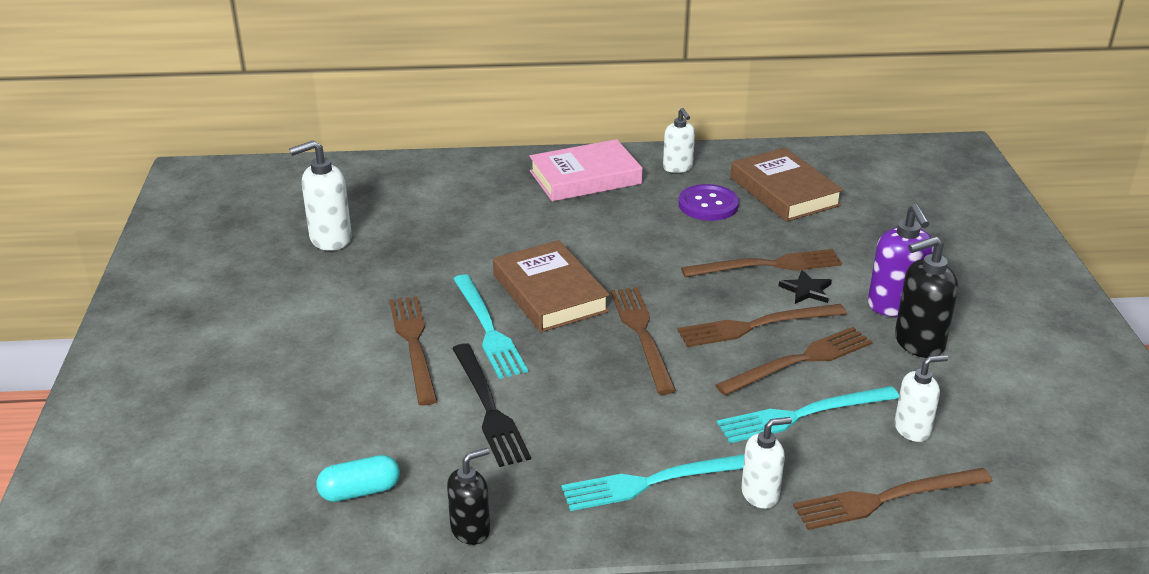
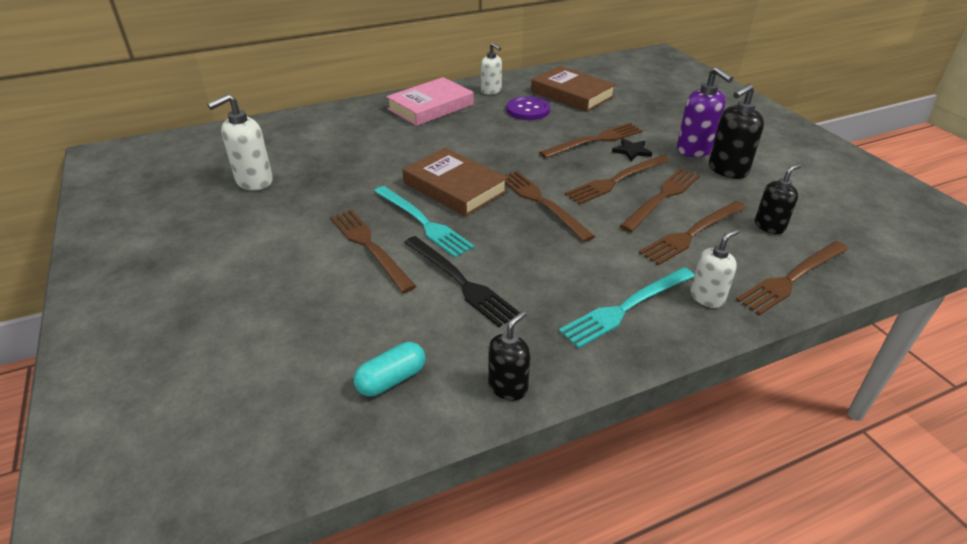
camera: 20 degrees left, 5 degrees up
(802, 415) = (692, 233): turquoise fork -> brown fork
(912, 429) = (769, 226): white soap dispenser -> black soap dispenser

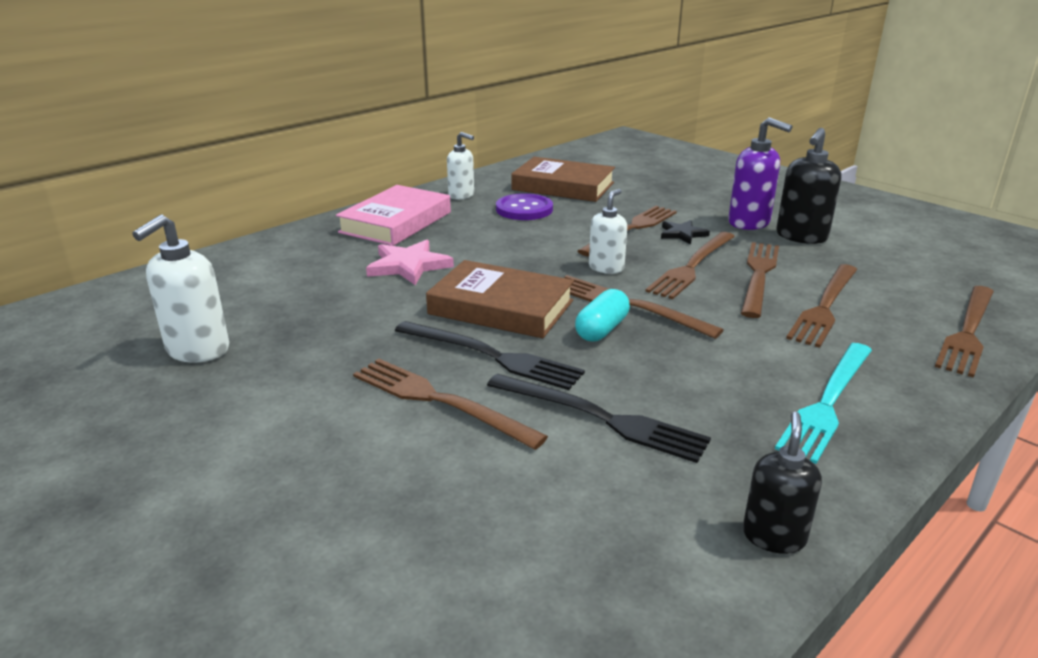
camera: 20 degrees left, 10 degrees down
(391, 379) = (610, 571): turquoise capsule -> turquoise capsule (602, 329)
(416, 143) = (408, 266): none -> pink star
(423, 222) = (491, 356): turquoise fork -> black fork
(707, 297) = (903, 370): white soap dispenser -> white soap dispenser (606, 268)
(769, 226) = (896, 284): black soap dispenser -> none

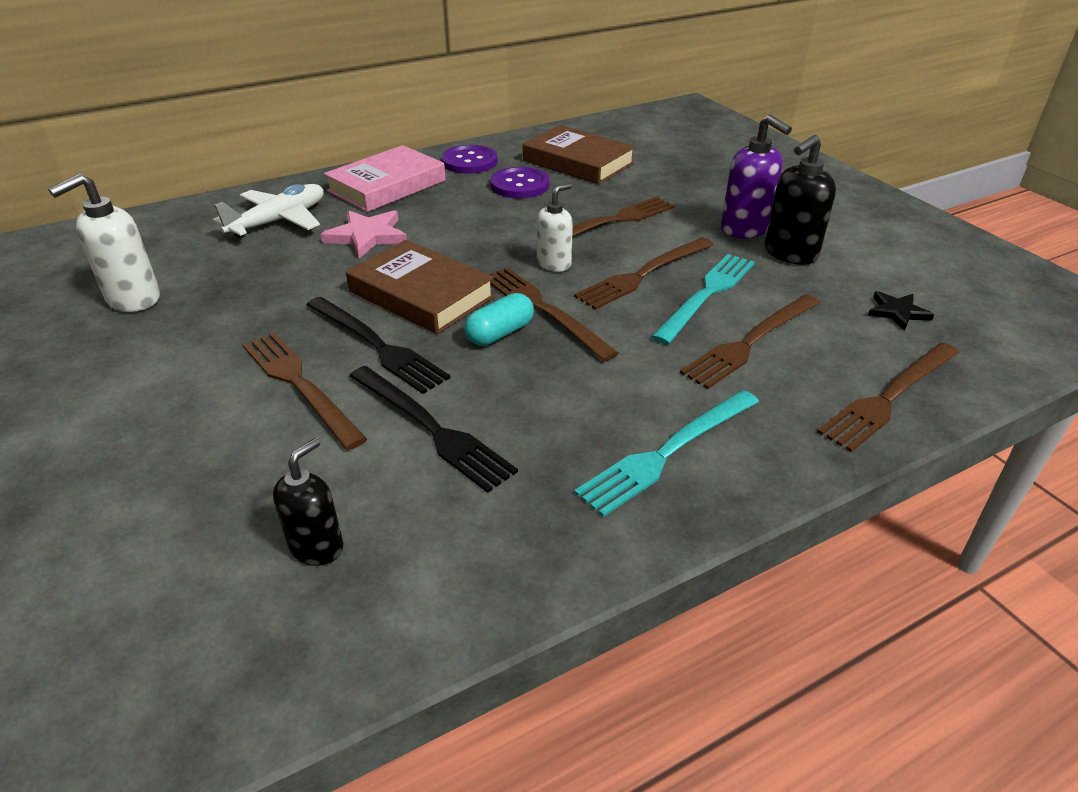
camera: 15 degrees right, 10 degrees up
(307, 263) = (279, 221): none -> white plane
(461, 195) = (469, 162): white soap dispenser -> purple button
(682, 234) = (662, 234): black star -> black star (897, 312)
(759, 275) = (707, 295): brown fork -> turquoise fork
(774, 536) = (504, 583): black soap dispenser -> black soap dispenser (317, 546)

